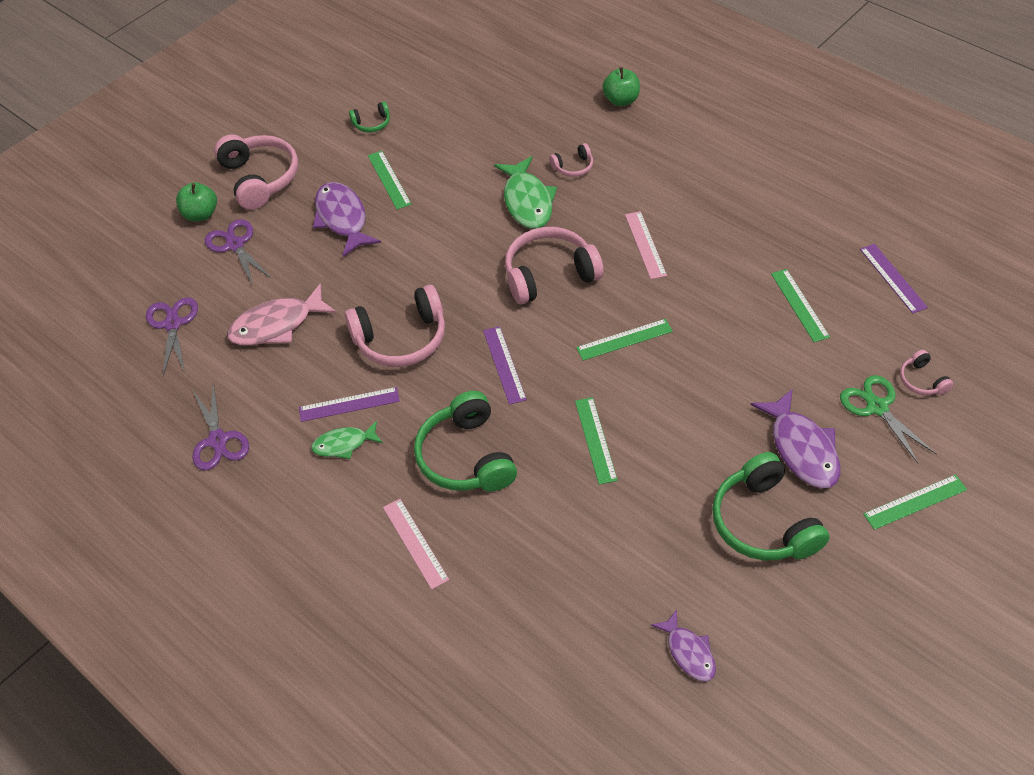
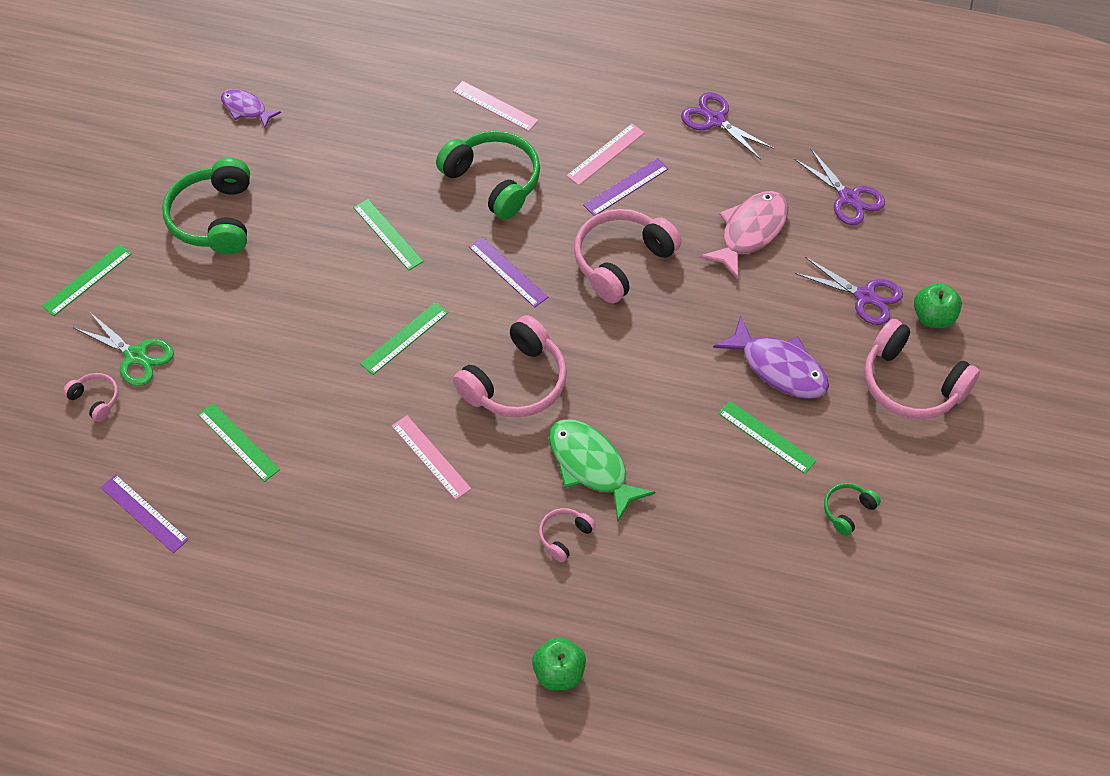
camera: 150 degrees right, 5 degrees up
(344, 444) = (606, 154): green fish -> pink ruler
(764, 522) = (215, 218): green headphones -> green headphones turned 135 degrees counterclockwise
(802, 449) = (198, 291): purple fish -> none

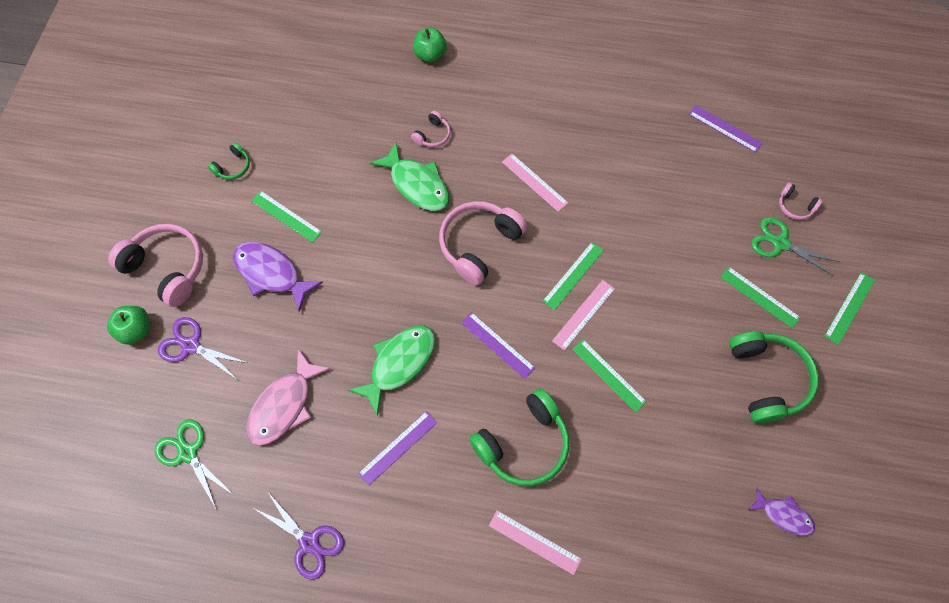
camera: 175 degrees right, 10 degrees up
(238, 442) = (677, 182): green ruler -> green ruler (759, 297)
(493, 181) = (523, 443): green headphones -> green headphones turned 75 degrees counterclockwise
(606, 154) = (418, 486): pink ruler -> pink ruler (583, 314)
(622, 261) = (399, 363): pink headphones -> green fish
(848, 197) = (188, 453): purple scissors -> green scissors

